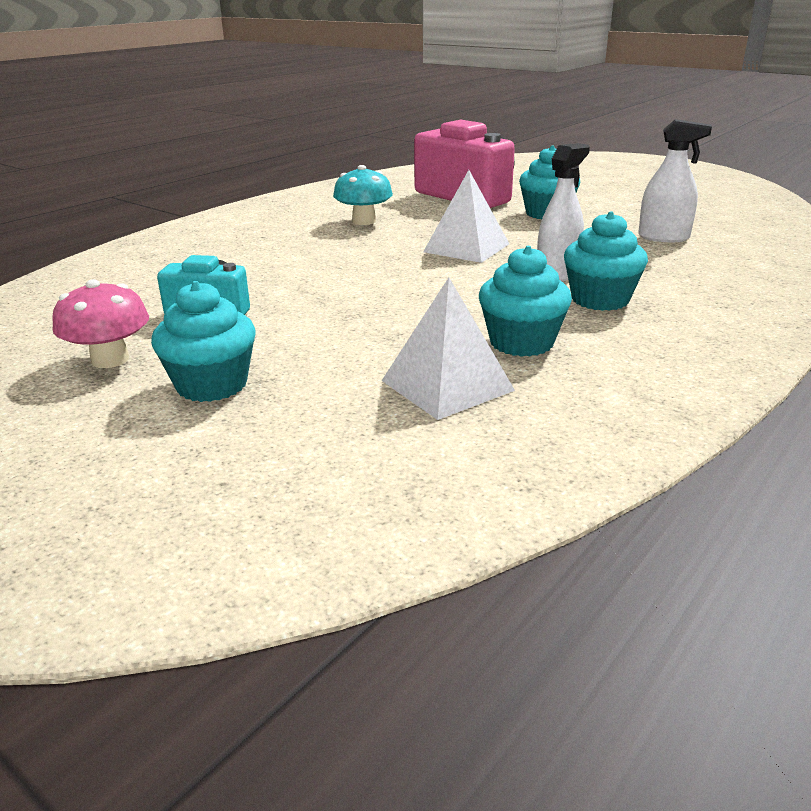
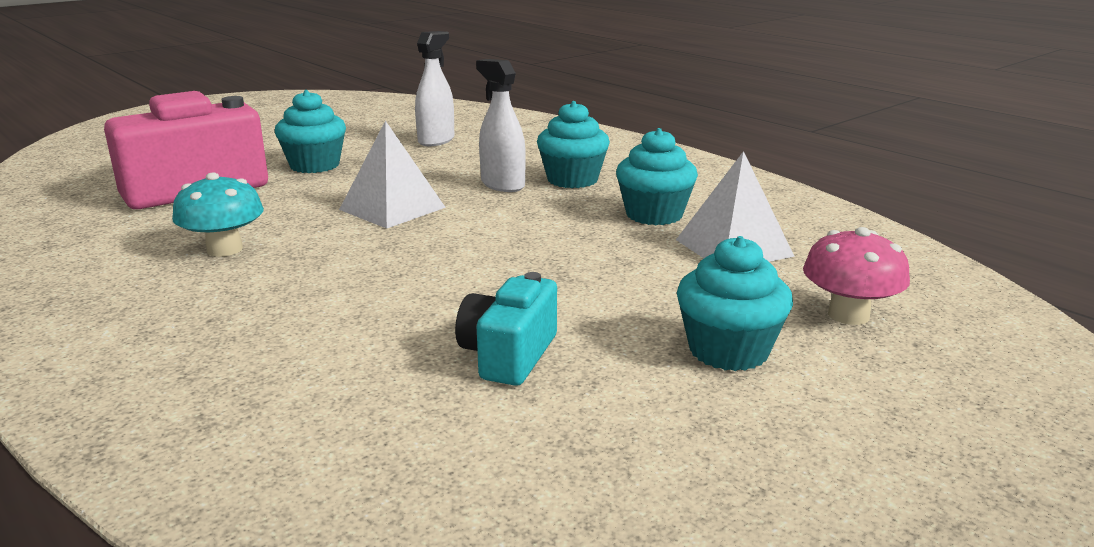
camera: 80 degrees left, 5 degrees down
(110, 360) = (651, 422): pink mushroom -> pink mushroom (848, 315)

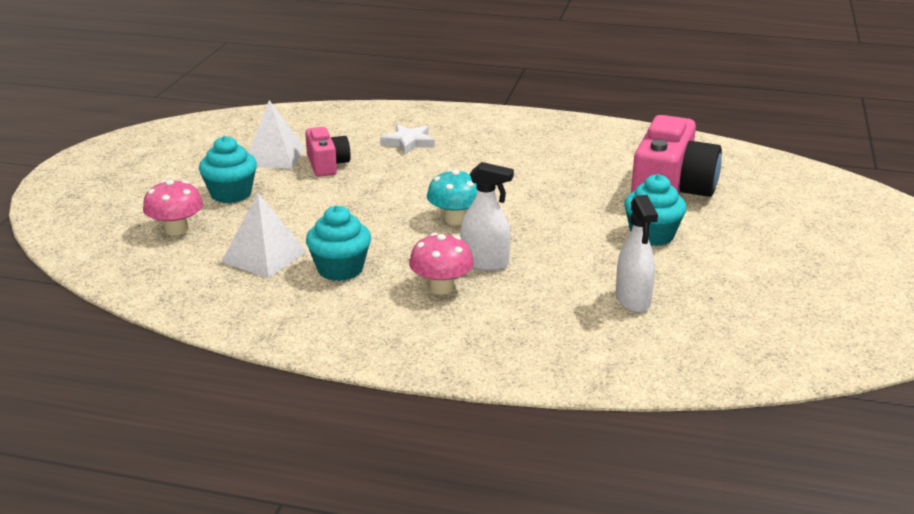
camera: 145 degrees right, 5 degrees up
(224, 249) = (547, 165): turquoise mushroom -> turquoise mushroom (455, 219)
(307, 355) = (408, 142): none -> white star
(392, 208) = (518, 217): white pyramid -> white pyramid (274, 157)
(508, 355) = (327, 165): turquoise camera -> pink camera
(572, 180) = (441, 287): turquoise cupcake -> pink mushroom

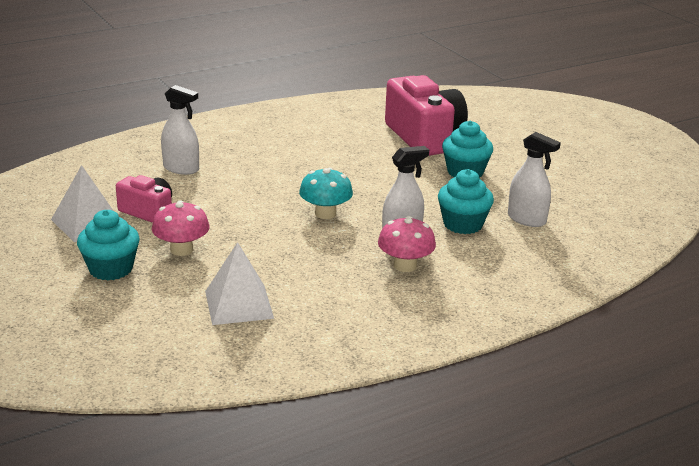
camera: 45 degrees left, 0 degrees up
(176, 229) = (121, 318): pink mushroom -> pink mushroom (181, 249)
(340, 269) = (314, 286): turquoise cupcake -> turquoise cupcake (463, 224)
(408, 142) = (181, 168): white star -> white spray bottle

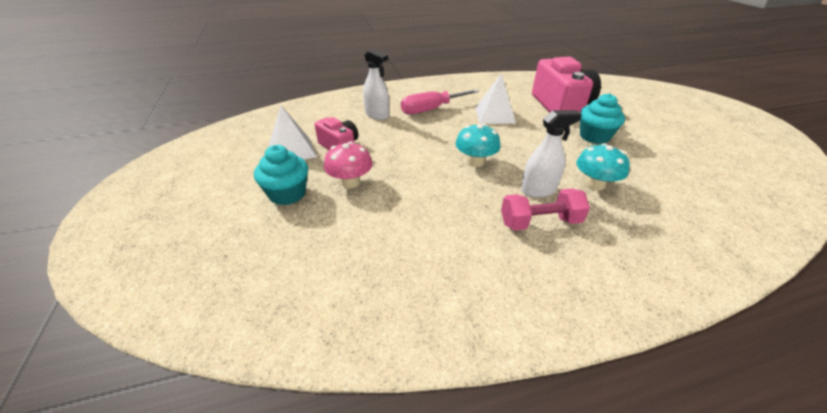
camera: 15 degrees right, 10 degrees up
(239, 304) = (377, 247): white pyramid -> white pyramid (495, 115)
(253, 155) = (431, 109): none -> pink screwdriver
(405, 265) = (540, 222): pink mushroom -> pink dumbbell
(463, 224) = (594, 184): turquoise cupcake -> turquoise mushroom
(527, 219) = (655, 186): white spray bottle -> none

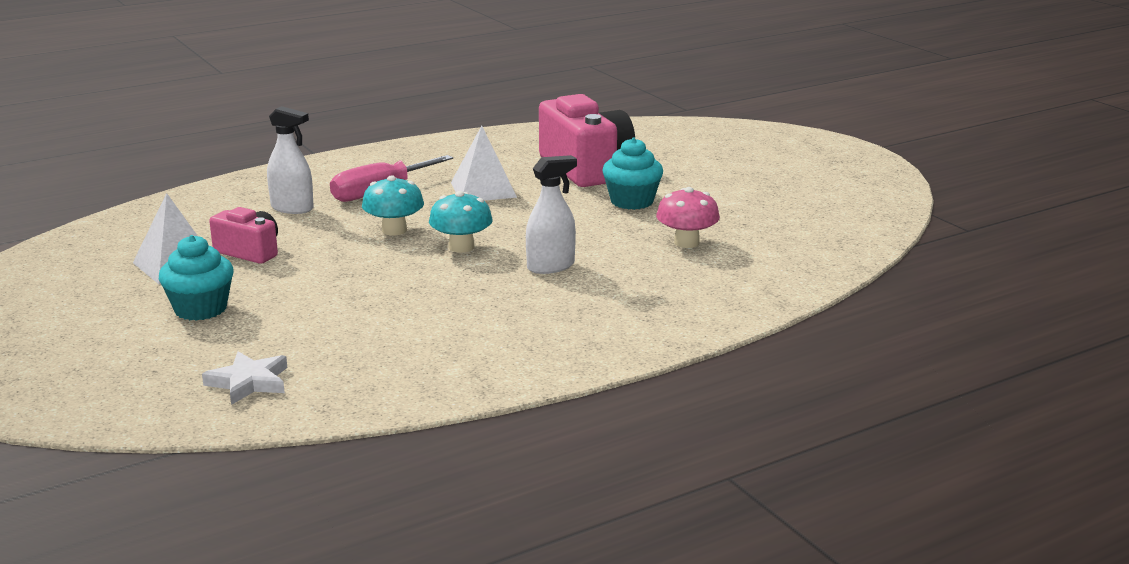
camera: 15 degrees left, 15 degrees down
(284, 286) = (249, 382): none -> white star
(350, 182) = (287, 287): pink mushroom -> pink mushroom (686, 242)
(540, 222) = (552, 295): pink dumbbell -> none
(594, 184) = (625, 253): turquoise mushroom -> turquoise mushroom (394, 230)

